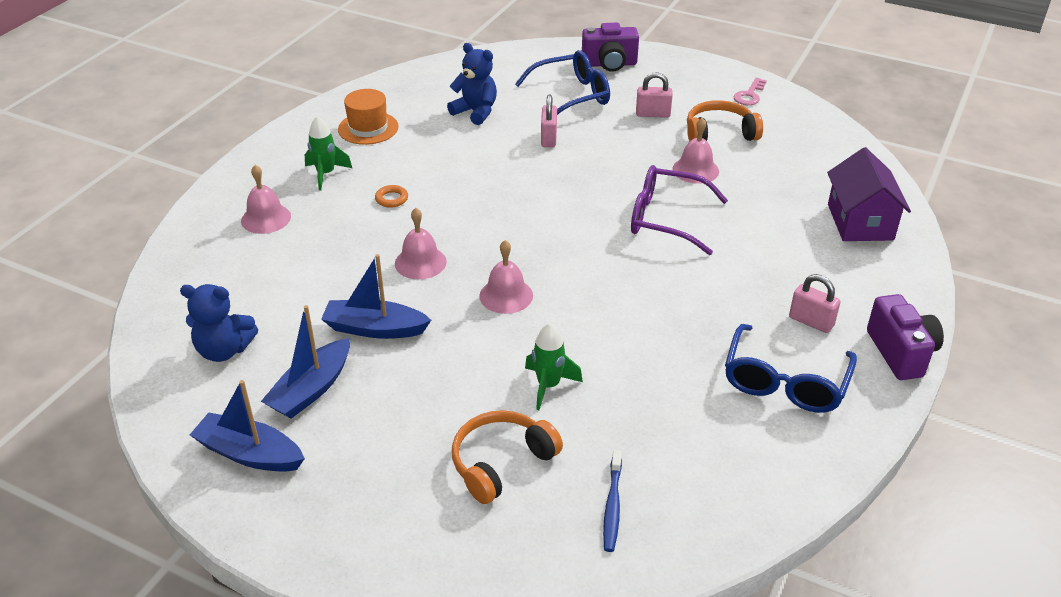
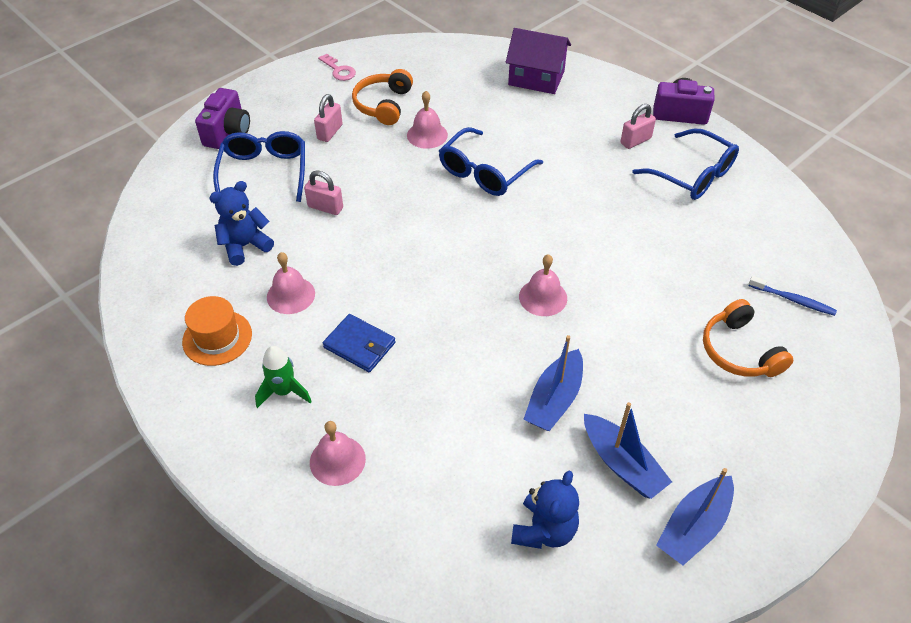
camera: 70 degrees left, 10 degrees up
(391, 199) = (359, 345): orange ring -> blue wallet
(420, 262) = (472, 345): pink bell -> pink bell (291, 295)
(548, 386) = (662, 300): green rocket -> none
(665, 219) = (484, 172): purple glasses -> blue glasses

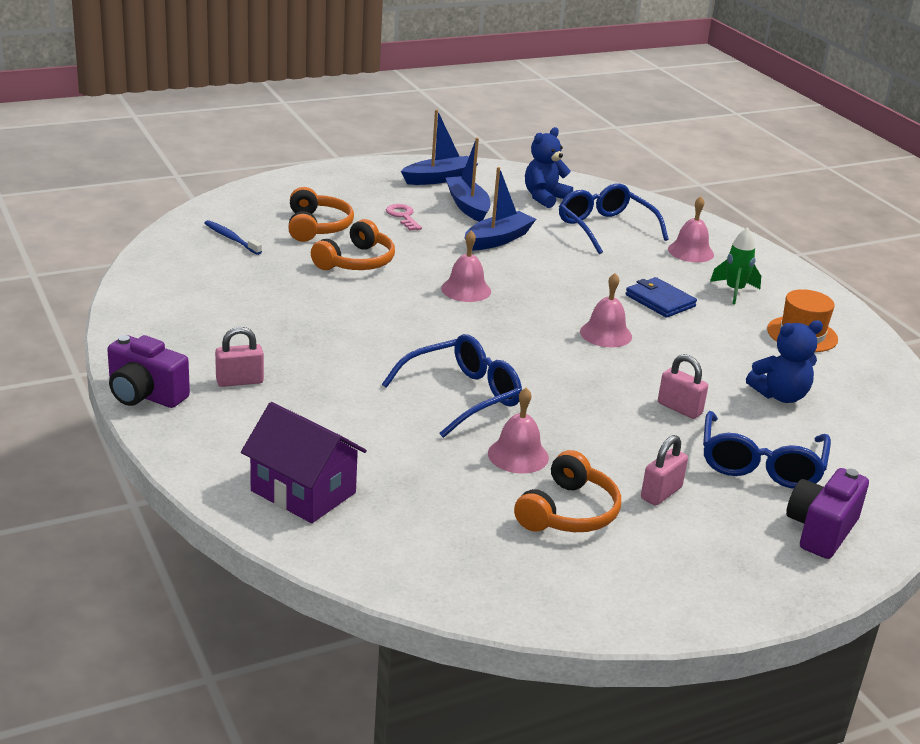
camera: 165 degrees left, 20 degrees down
(291, 295) = (726, 346): pink bell -> pink bell (606, 334)
(339, 70) = (629, 590): pink key -> pink key (403, 216)
(661, 305) = (356, 261): none -> orange headphones
(693, 175) = (210, 335): blue glasses -> blue glasses (605, 228)

